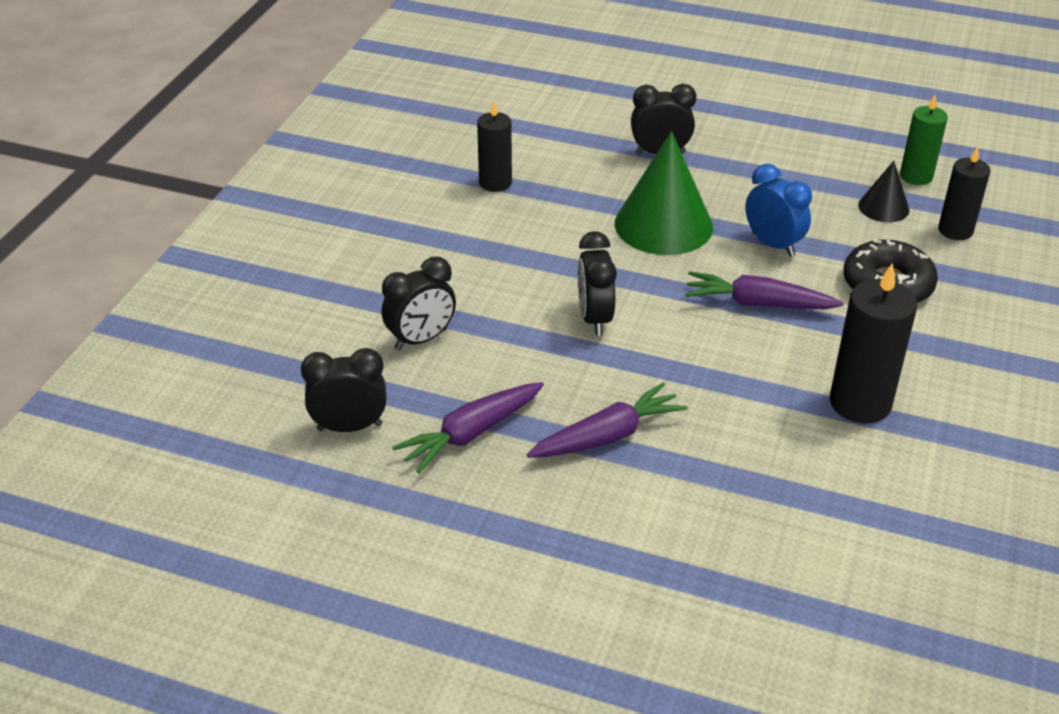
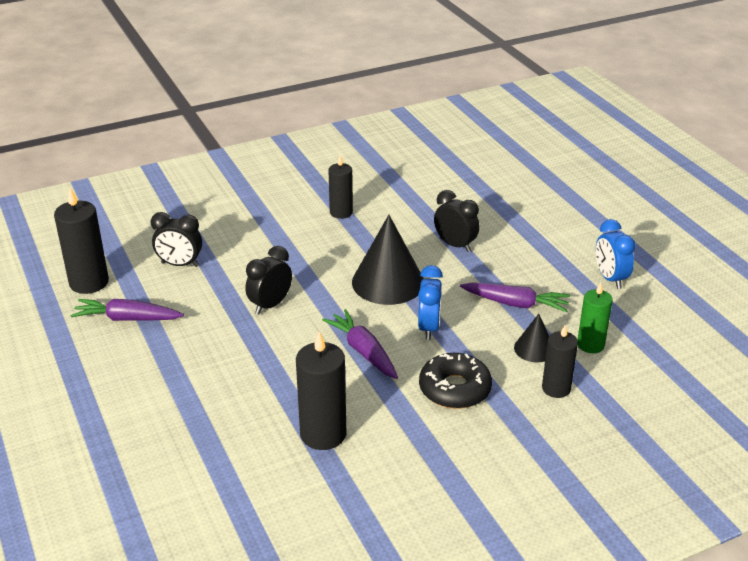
camera: 45 degrees right, 5 degrees down
(349, 427) = (89, 282): black clock -> black candle
(607, 436) = (179, 361): purple carrot -> purple carrot (515, 304)
(663, 225) = (388, 282): green cone -> black cone
(834, 109) = (610, 278): none -> blue clock

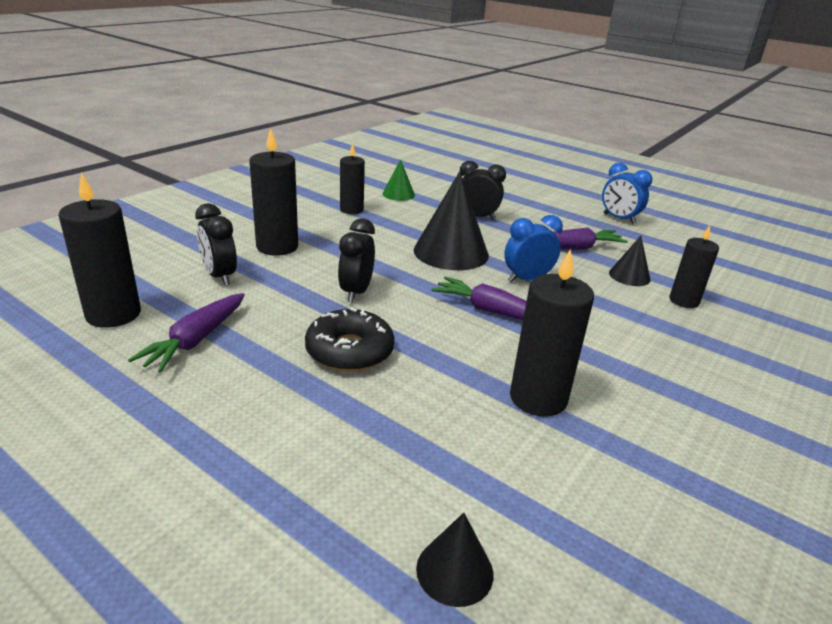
camera: 30 degrees left, 5 degrees down
(127, 319) = (196, 340): purple carrot -> purple carrot turned 45 degrees counterclockwise
(164, 517) = (454, 571): none -> black cone
(180, 264) = (220, 276): black clock -> black clock turned 75 degrees clockwise
(244, 243) = (277, 247): none -> black candle
(403, 200) = (398, 194): none -> green cone
(429, 328) = (527, 279): blue clock -> blue clock turned 90 degrees counterclockwise
(454, 389) = (608, 322): black donut -> black donut (349, 351)
(590, 345) = (665, 264): green candle -> none

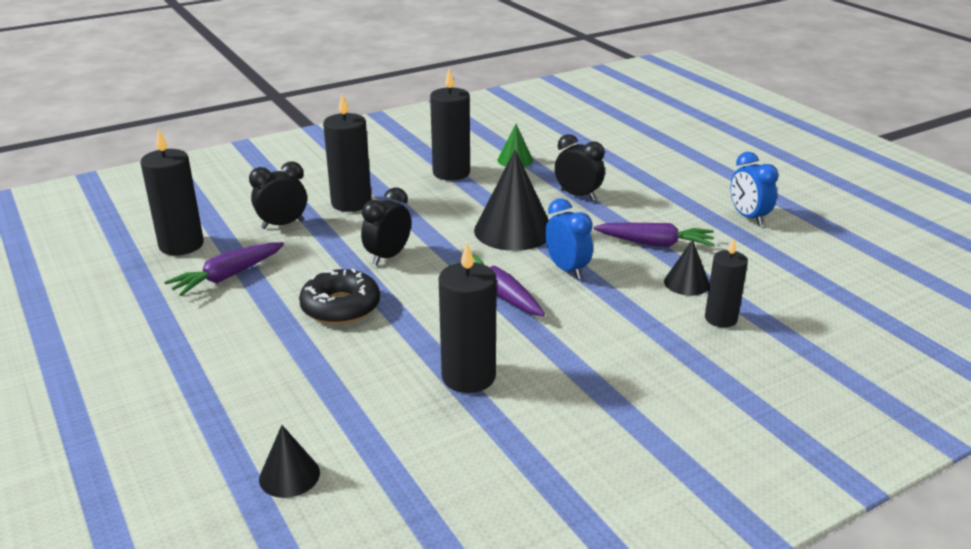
camera: 25 degrees right, 0 degrees up
(220, 276) = (282, 224): black clock -> black clock turned 75 degrees clockwise
(351, 210) = (451, 173): black candle -> black candle, size x1.53
(527, 279) = (567, 269): blue clock -> blue clock turned 60 degrees clockwise

